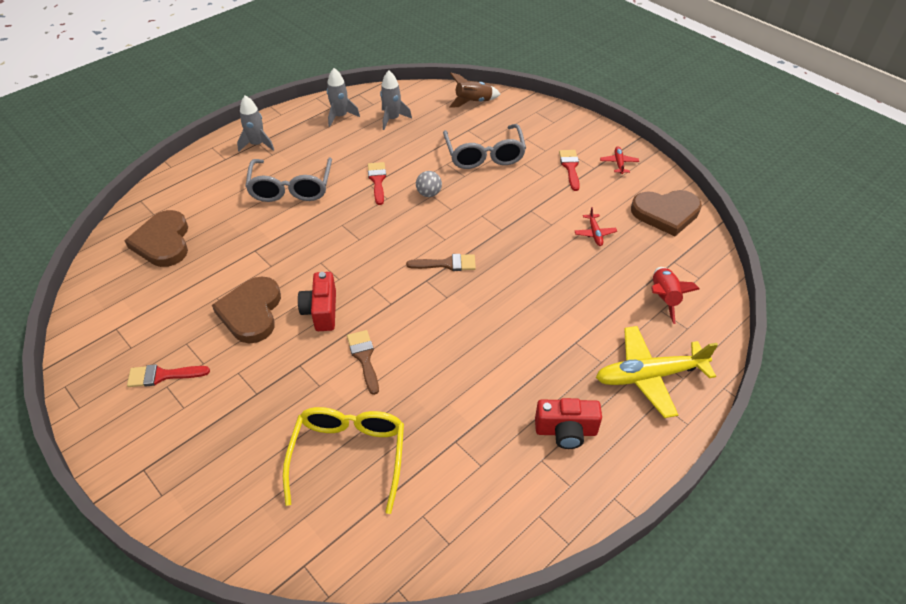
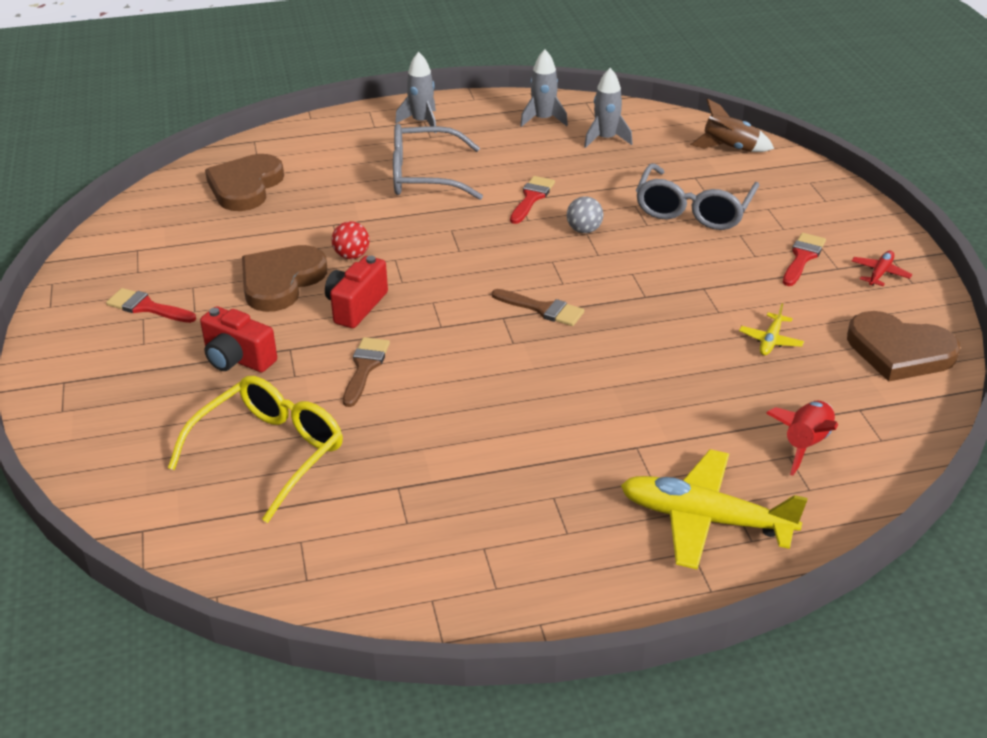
camera: 30 degrees right, 10 degrees down
(287, 271) = (352, 256): none -> red ball
(291, 188) = (423, 176): grey glasses -> grey glasses turned 60 degrees clockwise
(566, 431) = (540, 532): red camera -> red camera (237, 359)
(594, 233) = (770, 340): red plane -> yellow plane

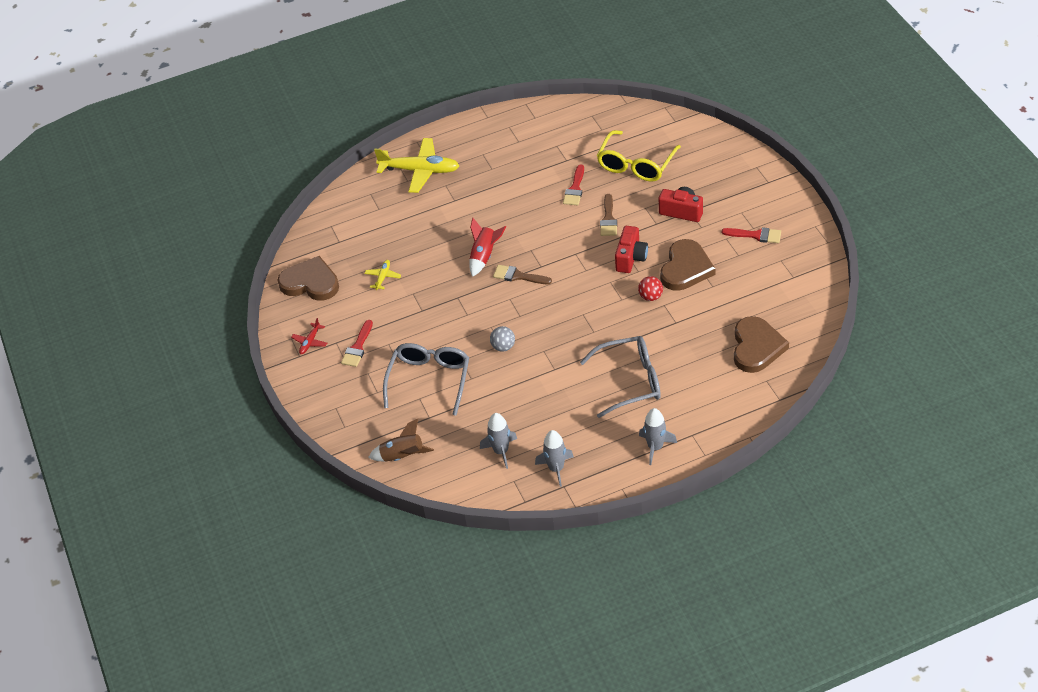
camera: 175 degrees right, 10 degrees up
(532, 198) = (545, 372): red brush -> red brush (575, 189)
(805, 444) = (370, 216): red rocket -> red rocket (484, 256)

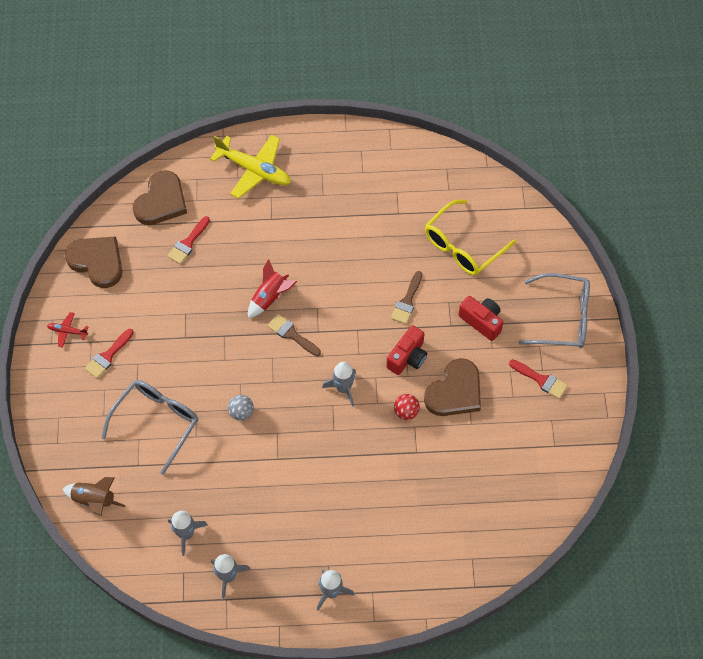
camera: 15 degrees right, 15 degrees up
(310, 342) = (67, 331): red plane -> red plane turned 60 degrees clockwise
(383, 277) = (166, 283): yellow plane -> none
(575, 189) = (391, 251): red brush -> red brush (188, 243)
(586, 299) = (343, 388): none -> grey rocket
(630, 381) = (342, 504): grey glasses -> grey glasses (563, 318)
(756, 347) = (480, 515): brown heart -> brown heart (161, 201)

